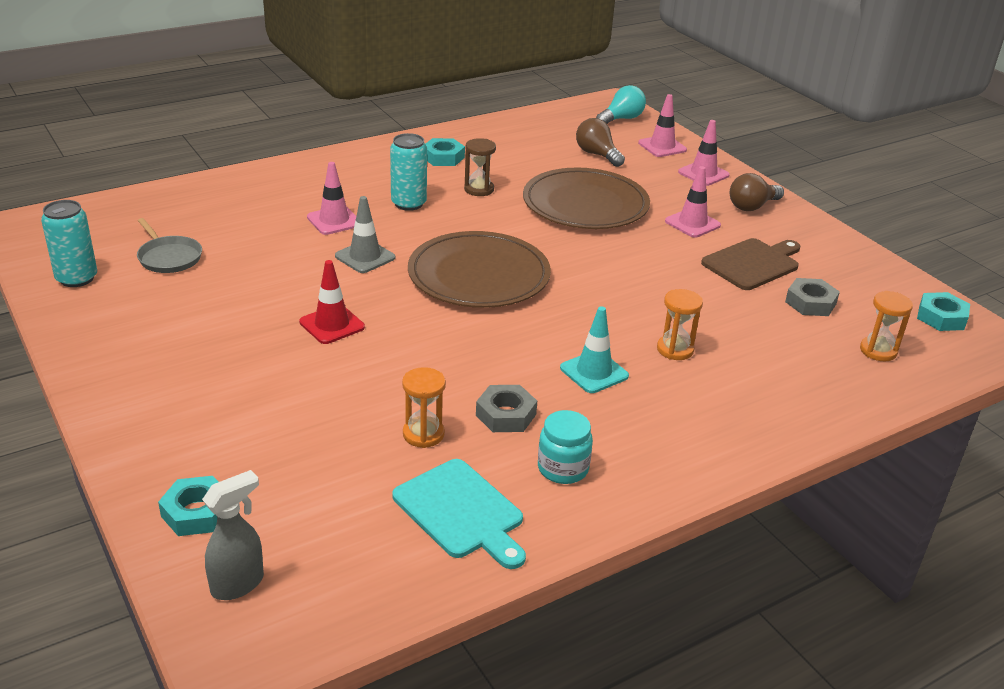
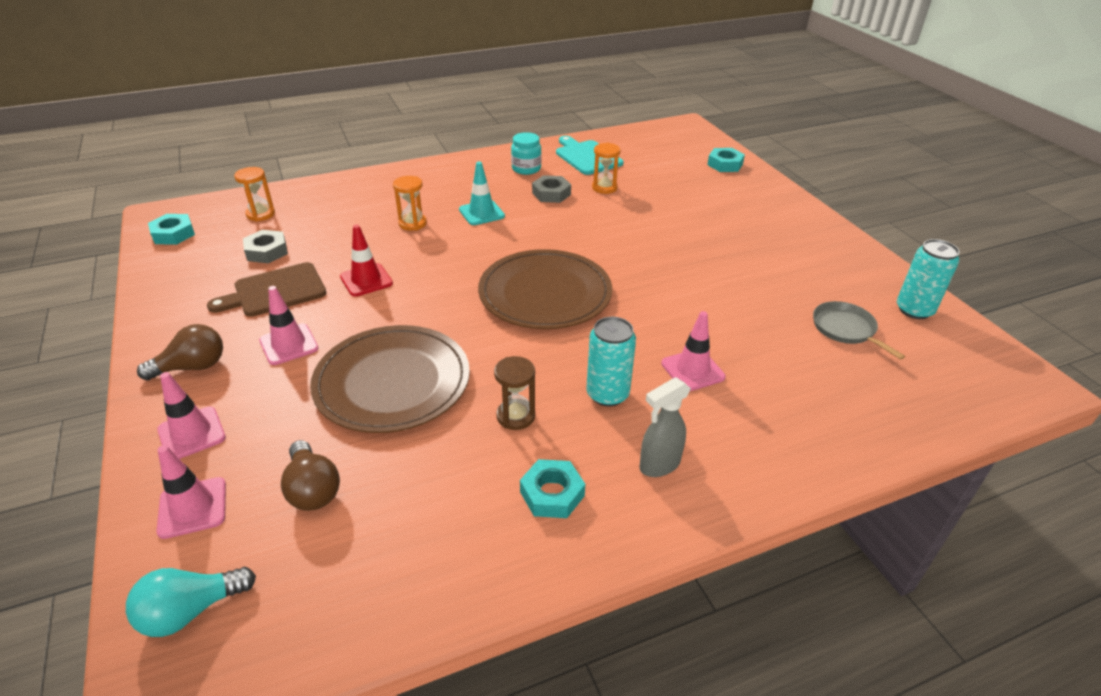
camera: 170 degrees left, 5 degrees up
(238, 584) = (693, 142): grey spray bottle -> grey spray bottle (659, 465)
(332, 325) = (673, 256): red traffic cone -> red traffic cone (366, 280)
(365, 257) = (653, 319): grey traffic cone -> none

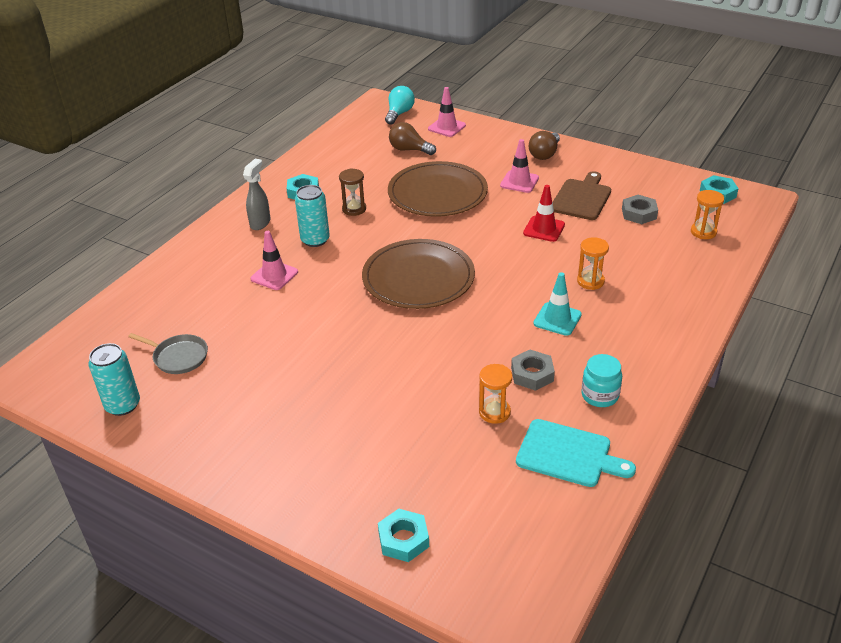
camera: 145 degrees right, 0 degrees up
(191, 433) = (492, 139): pink traffic cone -> none

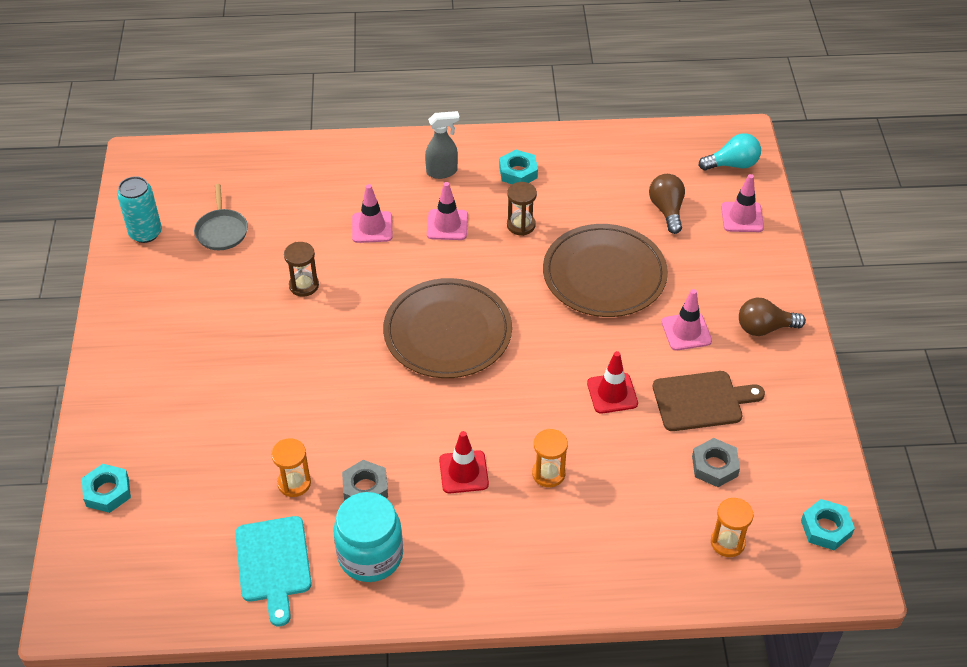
camera: 55 degrees right, 10 degrees up
(293, 332) = (304, 285): none -> brown hourglass
(315, 240) = (447, 225): turquoise can -> pink traffic cone
(557, 319) = (463, 472): turquoise traffic cone -> red traffic cone
(600, 395) = (370, 555): turquoise jar -> turquoise jar, size x1.57

